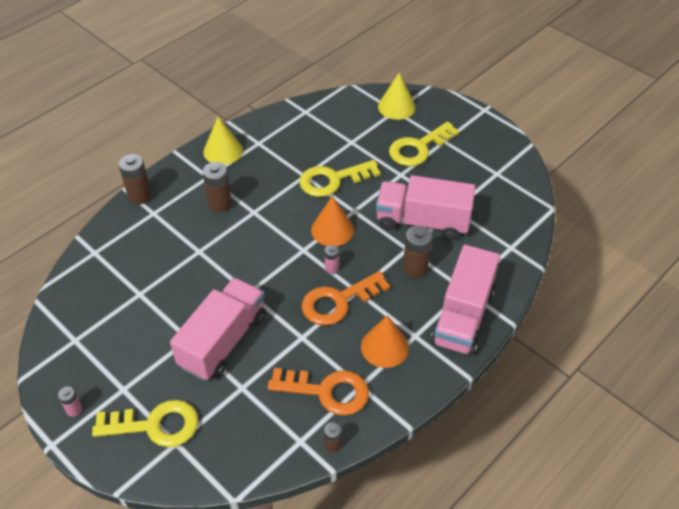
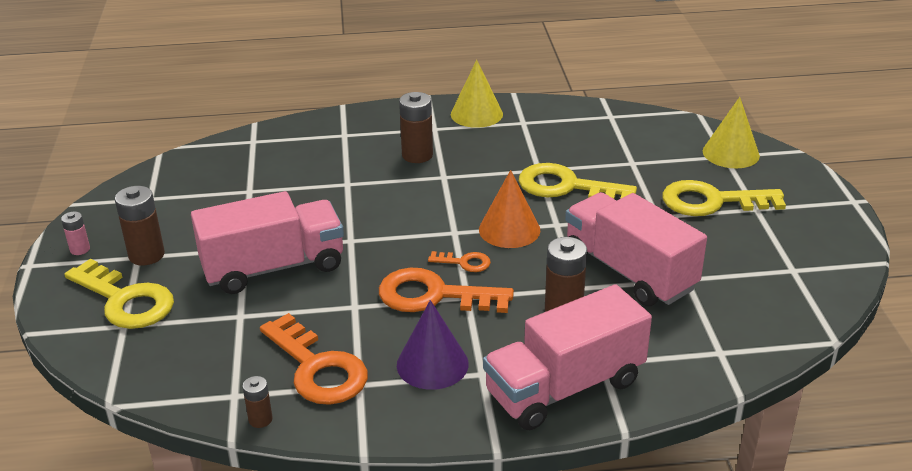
camera: 40 degrees right, 15 degrees down
(140, 196) = (349, 116): brown battery -> brown battery (146, 255)
(331, 268) = (465, 262): pink battery -> orange key
(384, 347) = (432, 364): orange cone -> purple cone

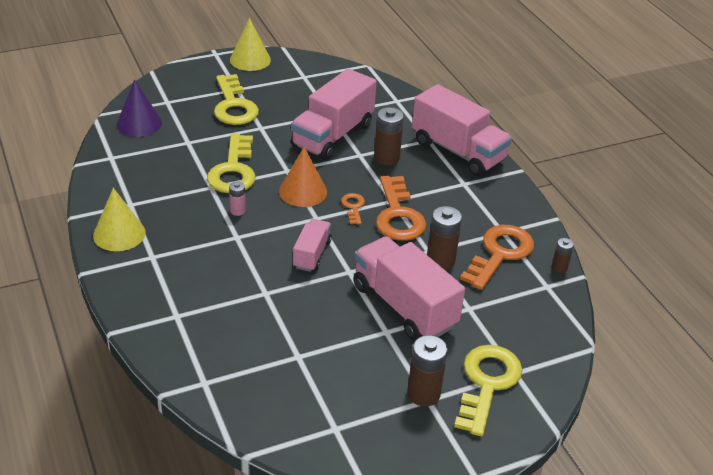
camera: 110 degrees left, 5 degrees up
(80, 249) = (436, 448): pink battery -> pink battery (237, 211)
(391, 219) = (312, 254): none -> pink truck
(417, 155) = (205, 258): brown battery -> brown battery (440, 260)
(432, 364) = (467, 204): purple cone -> purple cone (139, 123)
(730, 153) = (162, 99): yellow cone -> yellow cone (250, 60)

